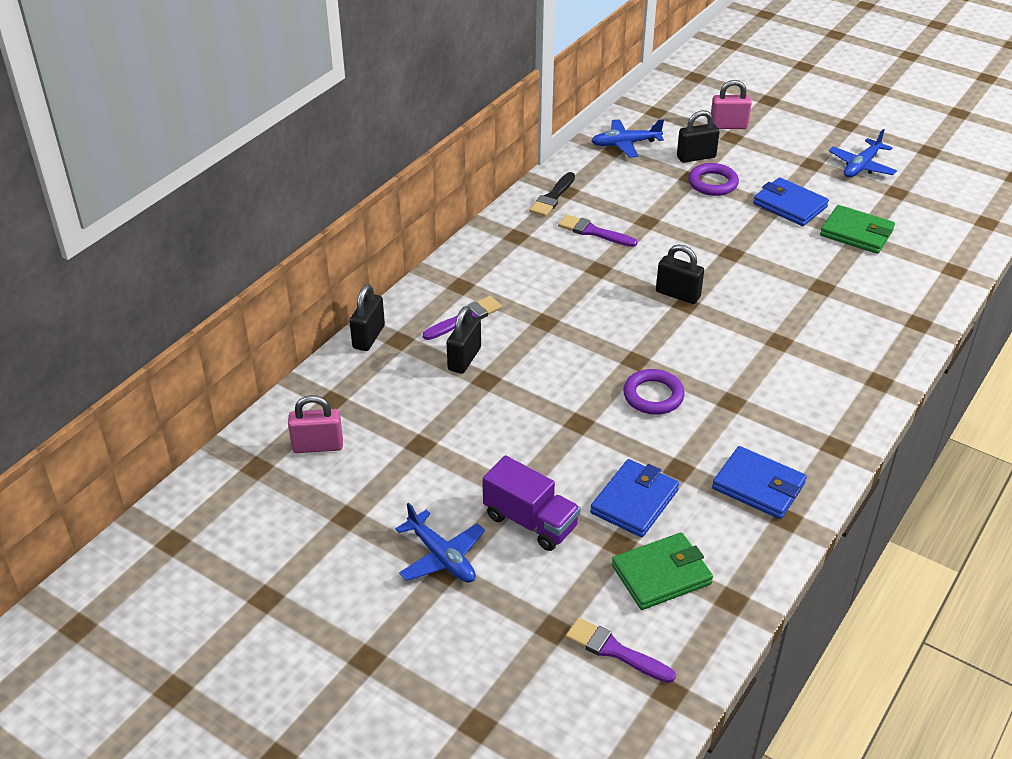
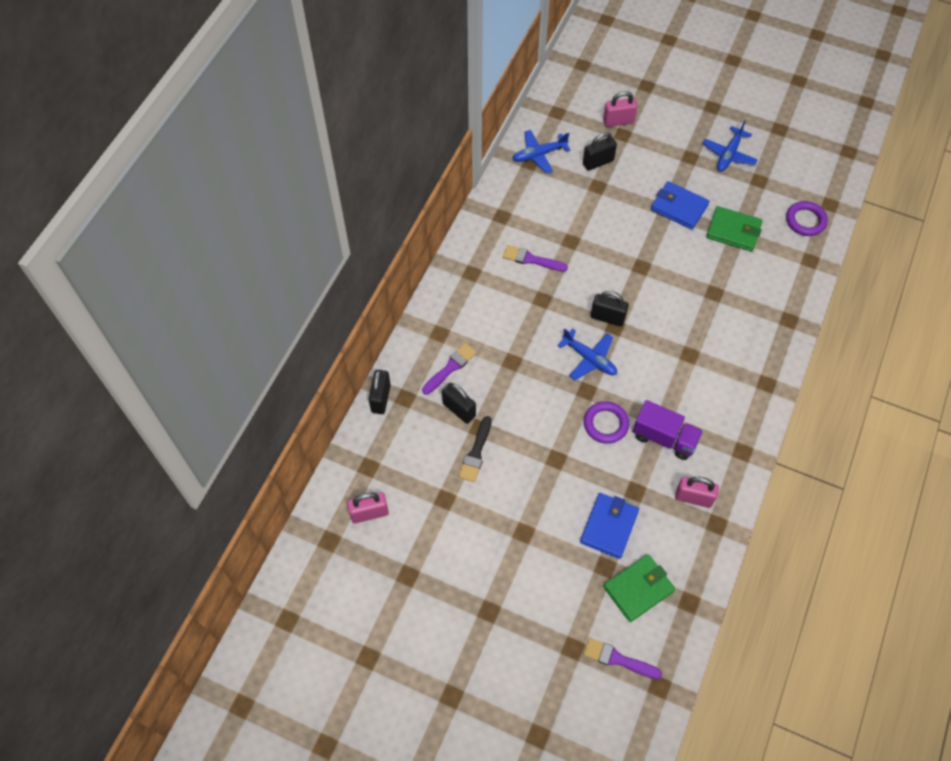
camera: 10 degrees left, 20 degrees up
(442, 557) = (483, 600): blue plane -> blue plane (589, 359)
(464, 359) = (459, 409): black padlock -> black padlock turned 60 degrees counterclockwise
(530, 521) = (539, 557): purple truck -> purple truck (664, 438)
(552, 197) = (492, 225): black brush -> black brush (476, 452)
(712, 183) = (615, 191): purple ring -> purple ring (805, 221)
(758, 486) = (693, 498): blue wallet -> pink padlock

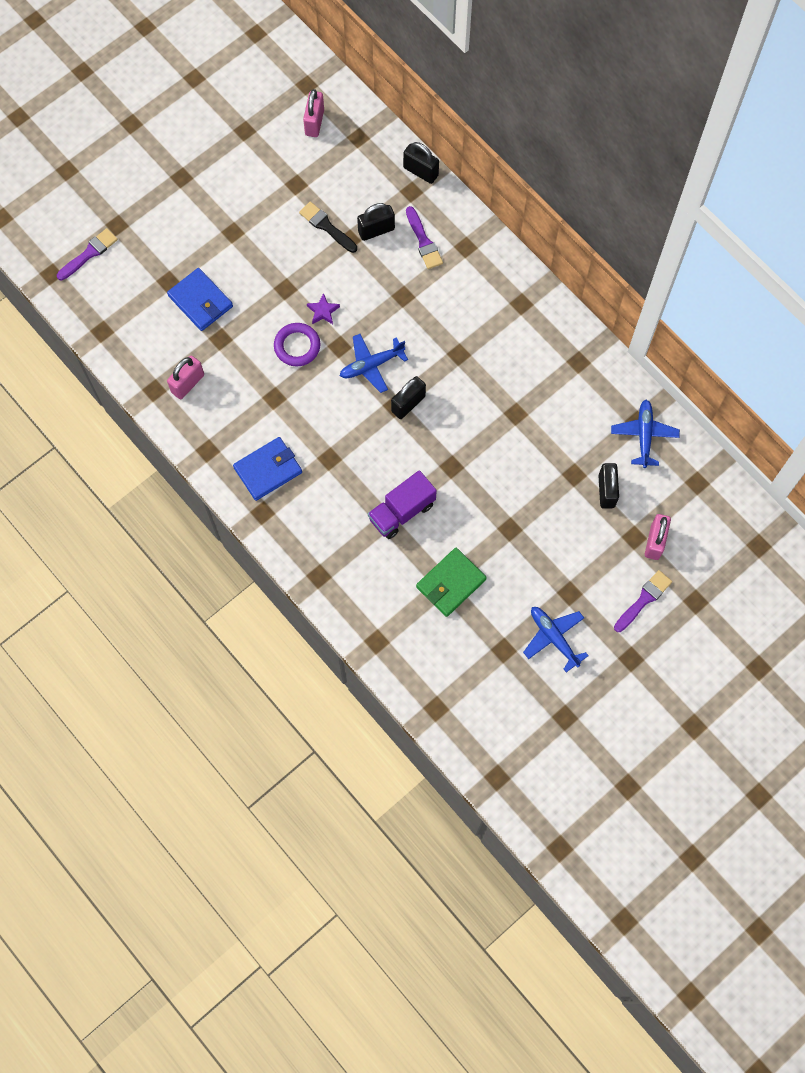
camera: 115 degrees right, 10 degrees up
(531, 259) = (511, 365): purple brush -> purple brush (643, 599)
(561, 418) = (323, 311): none -> purple star
(638, 589) = (135, 297): green wallet -> none
(664, 438) = (257, 389): purple truck -> purple truck (402, 511)
(679, 207) = (507, 543): blue wallet -> blue wallet (268, 470)
(805, 221) = (427, 667): purple ring -> none

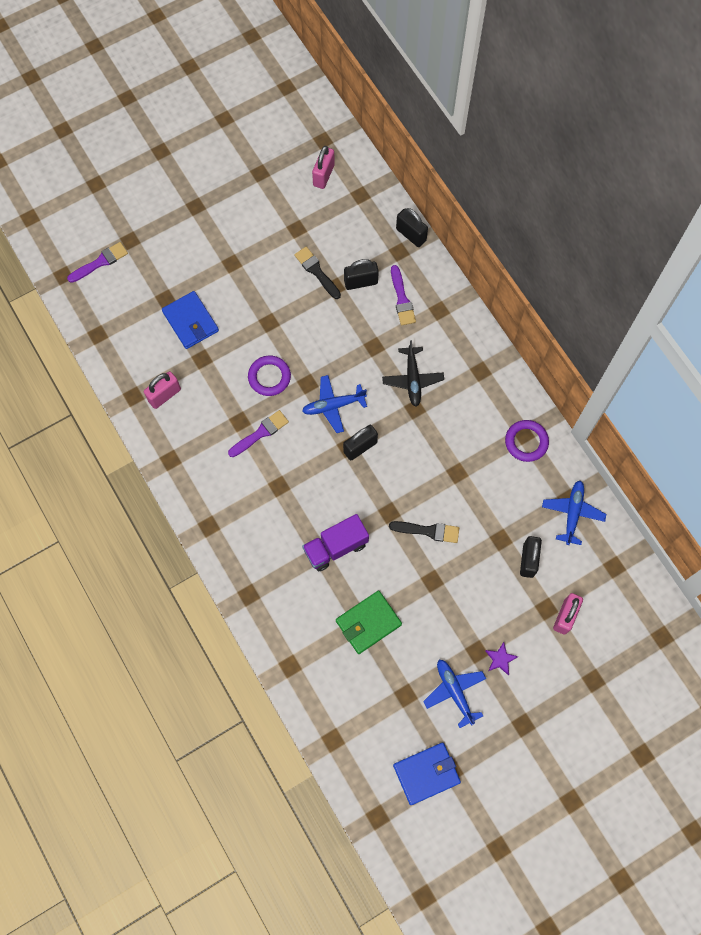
camera: 10 degrees right, 0 degrees up
(268, 470) = (221, 487): blue wallet -> blue wallet (426, 773)
(323, 311) = (299, 349): purple star -> purple star (500, 659)
(451, 324) = (412, 379): none -> black plane
(496, 478) = (428, 531): none -> black brush
(582, 369) = (526, 442): none -> purple ring
(643, 599) = (545, 670): purple brush -> purple brush (260, 433)

